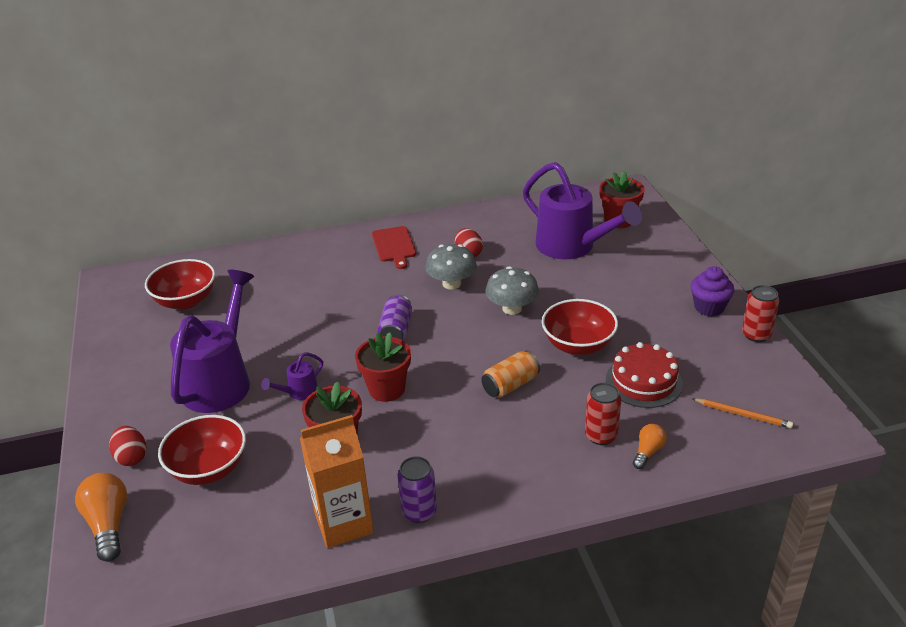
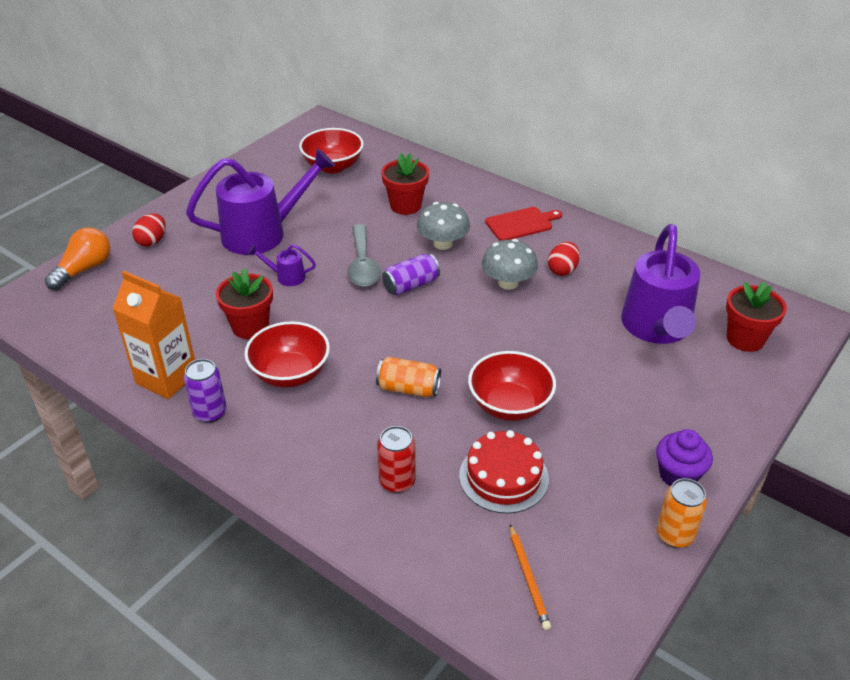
camera: 50 degrees right, 5 degrees up
(209, 469) = (169, 281): red bowl -> red bowl (290, 373)
(339, 343) = (362, 264): none -> grey spoon
(386, 389) = (333, 319): red flower pot -> red flower pot (405, 205)
(394, 246) = (521, 224): red cutting board -> red cutting board turned 150 degrees counterclockwise
(512, 308) = (515, 336): grey mushroom -> grey mushroom (443, 243)
(648, 452) = (405, 526): orange light bulb -> none
(756, 335) = (675, 535): red can -> orange can

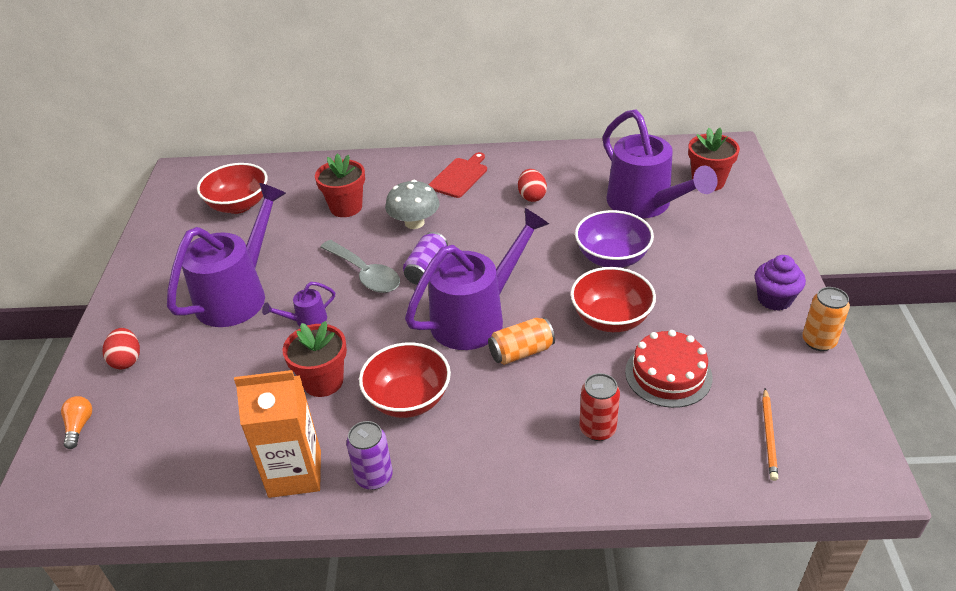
camera: 35 degrees left, 0 degrees up
(84, 269) = (79, 426): orange light bulb -> orange light bulb, size x0.58
(405, 342) = (476, 317): none -> purple watering can
(508, 283) = (502, 227): grey mushroom -> none
(528, 578) = (769, 436): orange pencil -> orange pencil turned 60 degrees clockwise
(571, 357) = (612, 258): none -> purple bowl

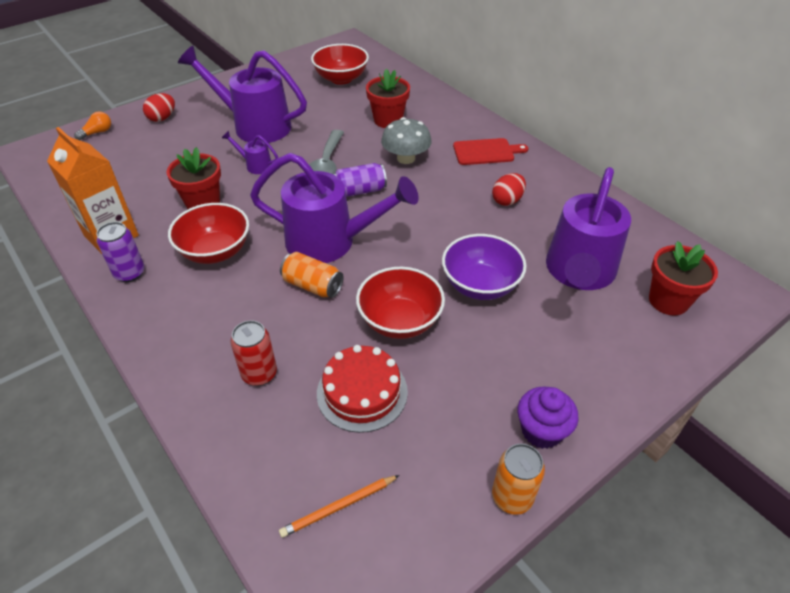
camera: 50 degrees right, 5 degrees up
(238, 295) = (255, 125): purple watering can -> purple watering can turned 150 degrees counterclockwise

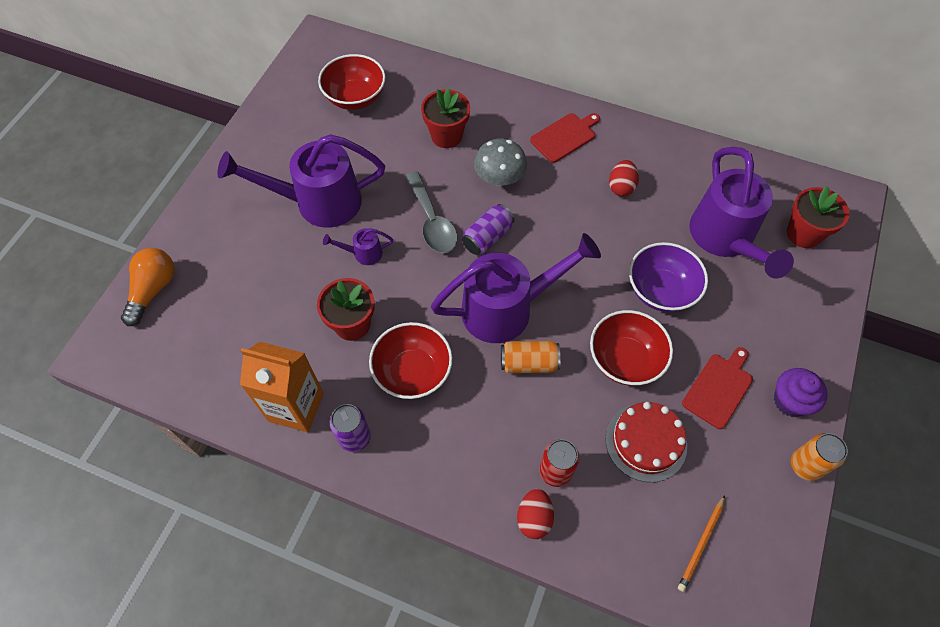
camera: 30 degrees left, 15 degrees up
(97, 132) = (153, 290): orange light bulb -> orange light bulb, size x1.72
(162, 118) = (208, 237): red egg -> red egg (534, 518)
(472, 384) = (719, 388): none -> red cutting board

